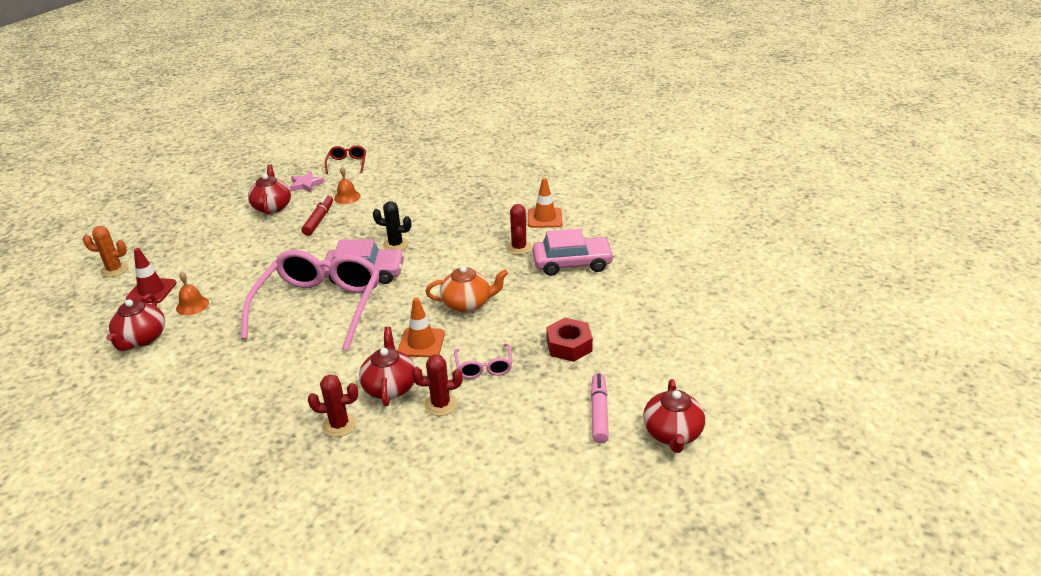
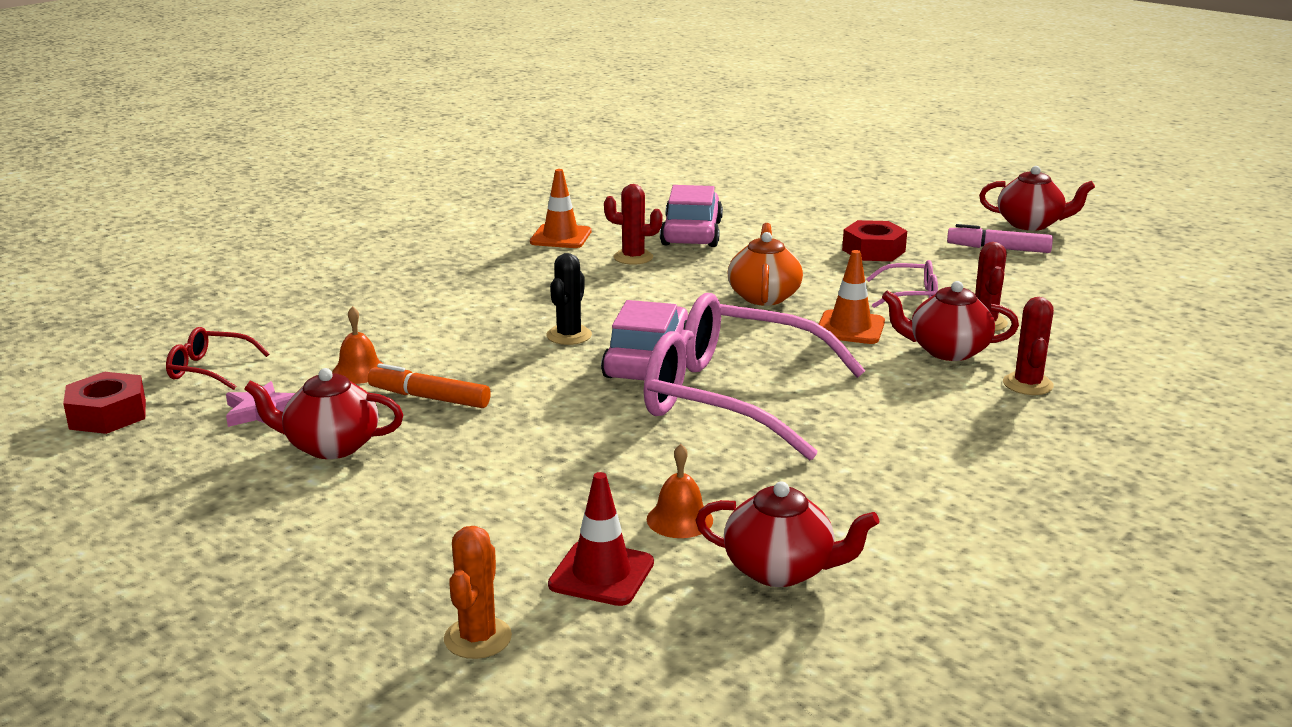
camera: 80 degrees left, 10 degrees down
(303, 155) = (108, 414): none -> red nut
(319, 220) = (429, 398): red marker -> orange marker

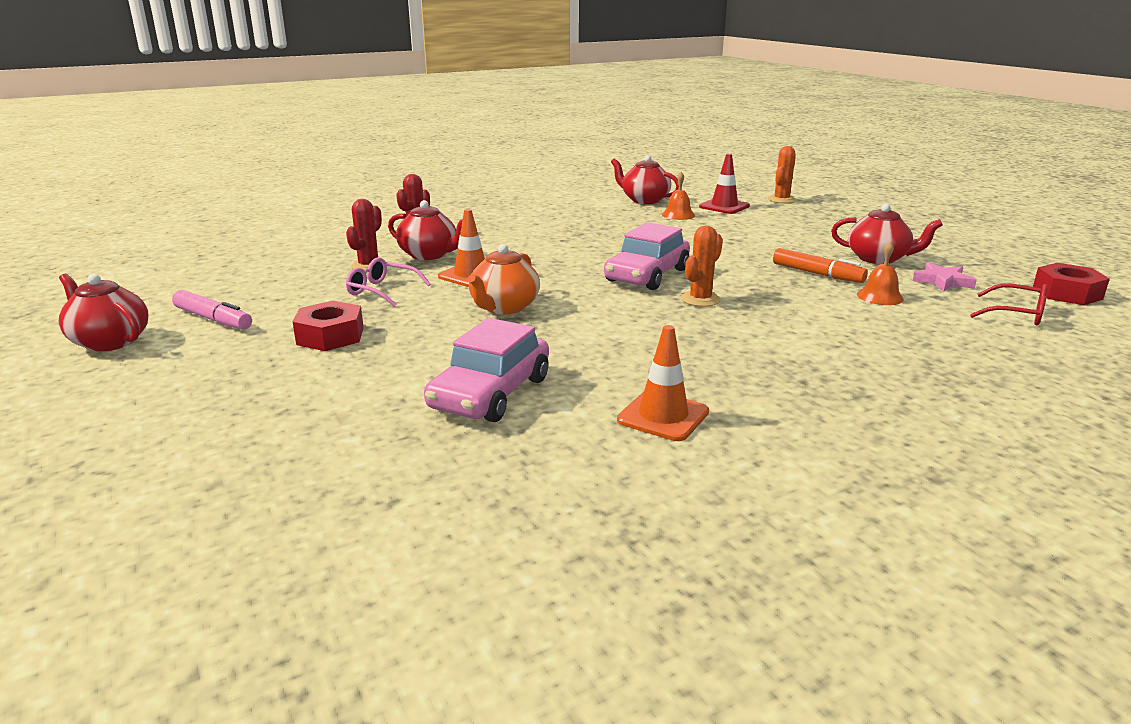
camera: 160 degrees left, 0 degrees up
(569, 335) = (700, 299): black cactus -> orange cactus
(633, 257) = (591, 368): red cactus -> none
(730, 397) = (607, 250): pink glasses -> none

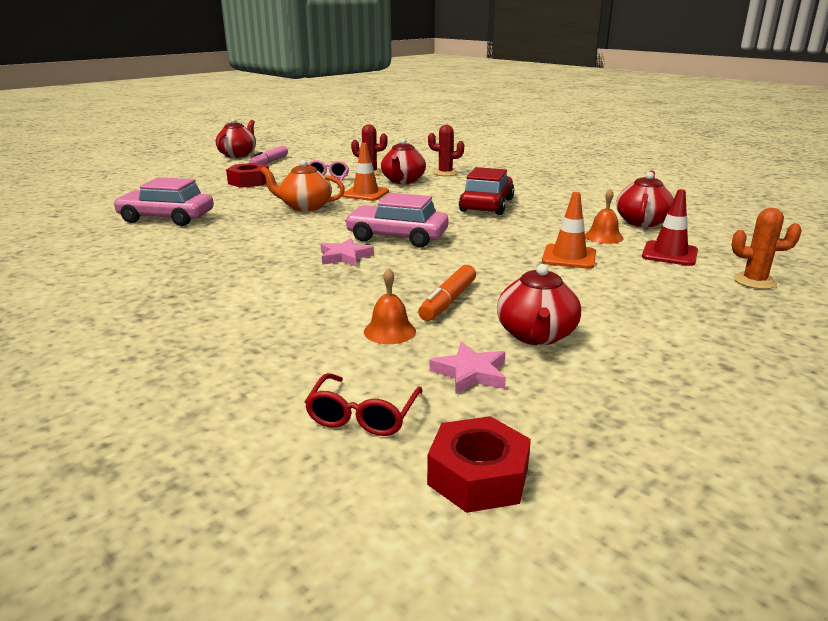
camera: 75 degrees right, 0 degrees up
(562, 234) = (486, 205): none -> red car
(663, 416) = (124, 257): orange traffic cone -> orange traffic cone (569, 257)
(700, 299) = (345, 256): orange cactus -> pink star

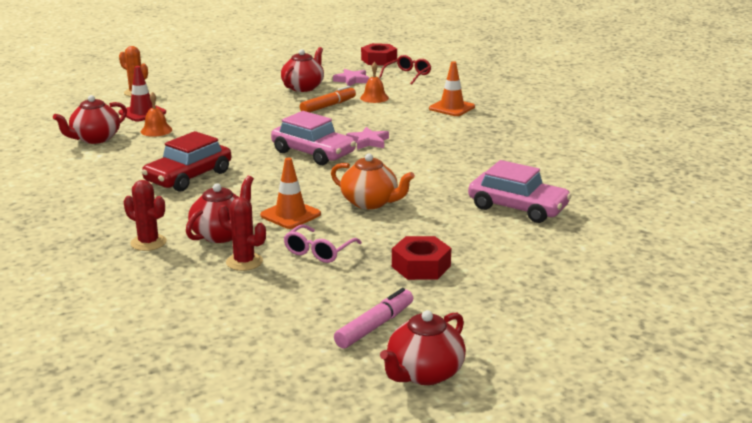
camera: 160 degrees left, 0 degrees up
(569, 257) = (212, 120): orange traffic cone -> orange traffic cone (452, 108)

